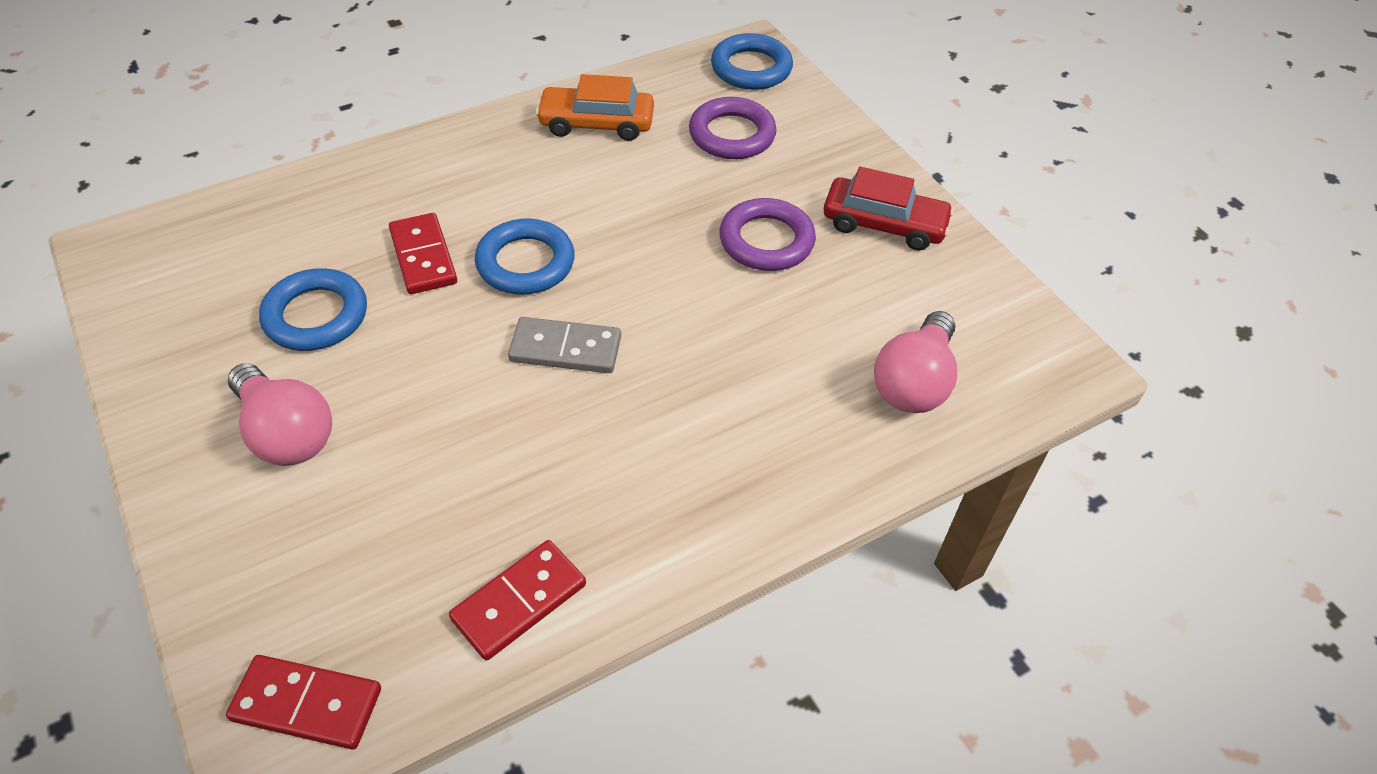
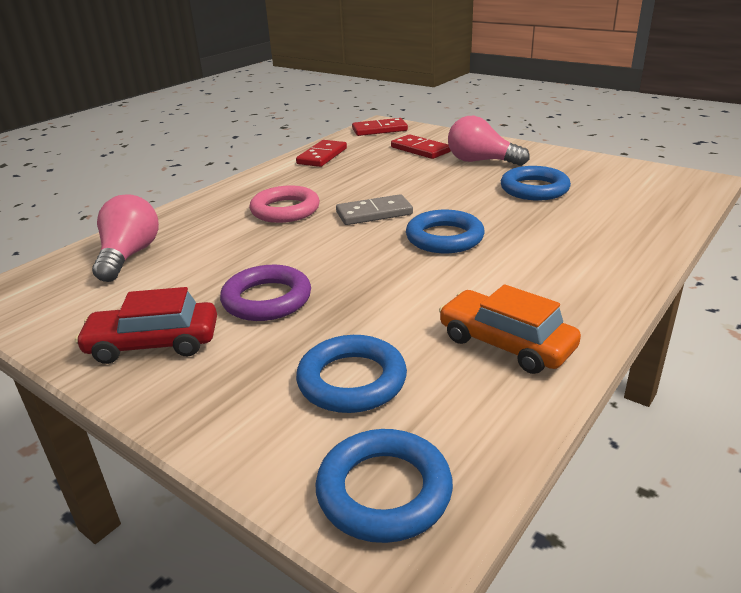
camera: 160 degrees right, 20 degrees down
(423, 257) = (515, 223): red domino -> red domino (420, 150)
(596, 123) = (506, 343): orange car -> orange car turned 120 degrees counterclockwise
(678, 412) = (285, 210): none -> pink ring
(732, 135) = (352, 380): purple ring -> blue ring

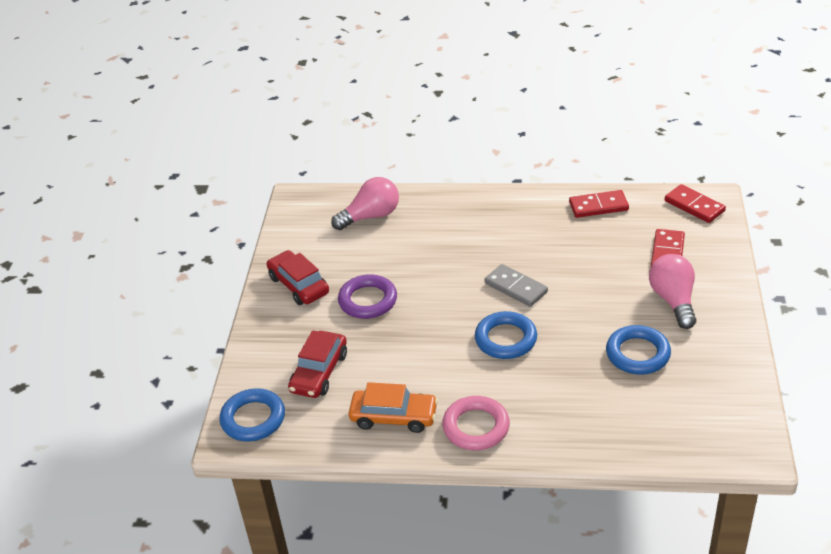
camera: 60 degrees right, 10 degrees up
(285, 210) = (484, 243): pink ring -> pink ring (476, 427)
(352, 380) = (319, 372): blue ring -> red car
(506, 343) = (394, 417): orange car -> orange car turned 90 degrees clockwise

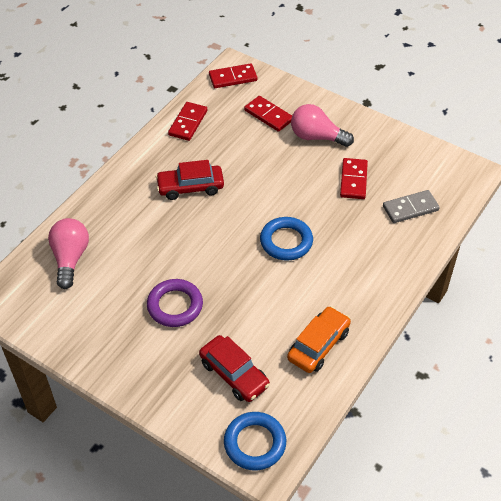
camera: 65 degrees left, 10 degrees up
(299, 285) = (115, 345): red car -> red car (190, 187)
(476, 427) = (362, 300): pink ring -> none
(515, 288) = (236, 210): grey domino -> grey domino (410, 208)
(637, 354) = (353, 180): blue ring -> red domino

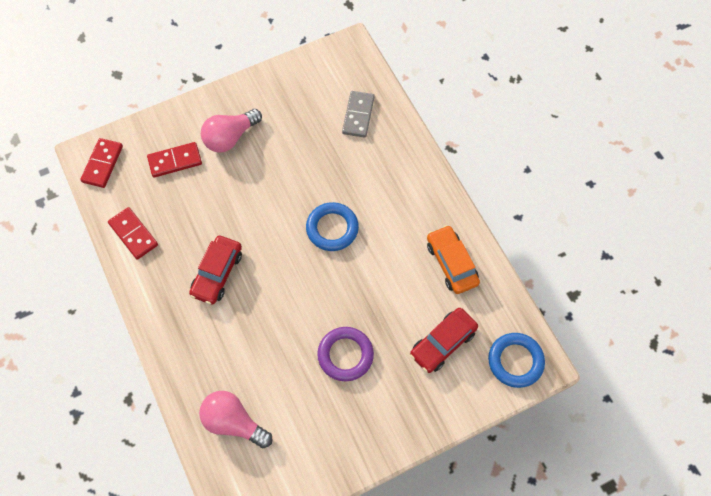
camera: 60 degrees left, 15 degrees up
(234, 374) = (443, 343): red car -> red car turned 150 degrees clockwise
(353, 180) = (300, 138): red domino -> none

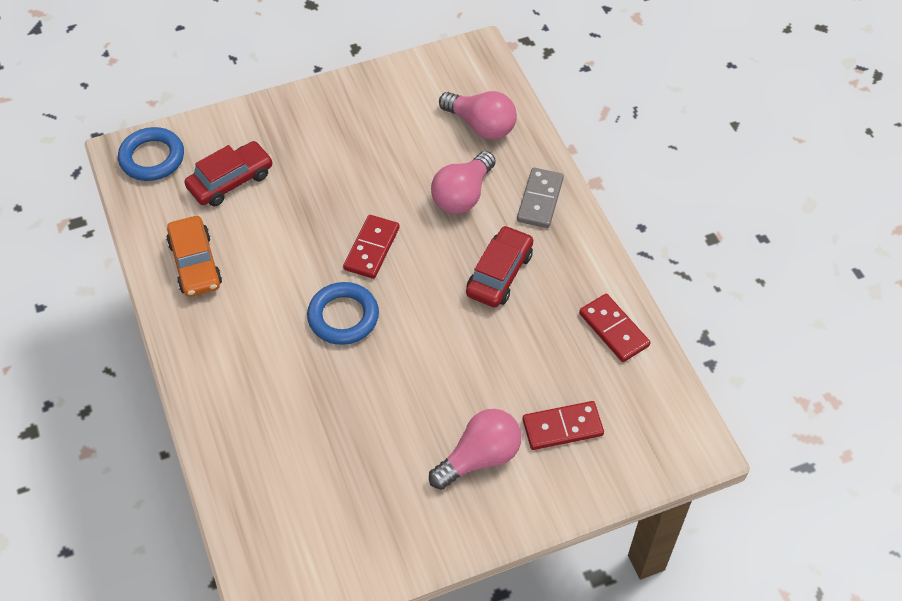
camera: 175 degrees left, 10 degrees down
(102, 164) = (670, 431): red domino -> red domino (372, 248)
(248, 345) = (463, 195): none -> pink light bulb
(345, 355) = (348, 177): purple ring -> none
(358, 115) = (278, 478): grey domino -> grey domino (540, 200)

